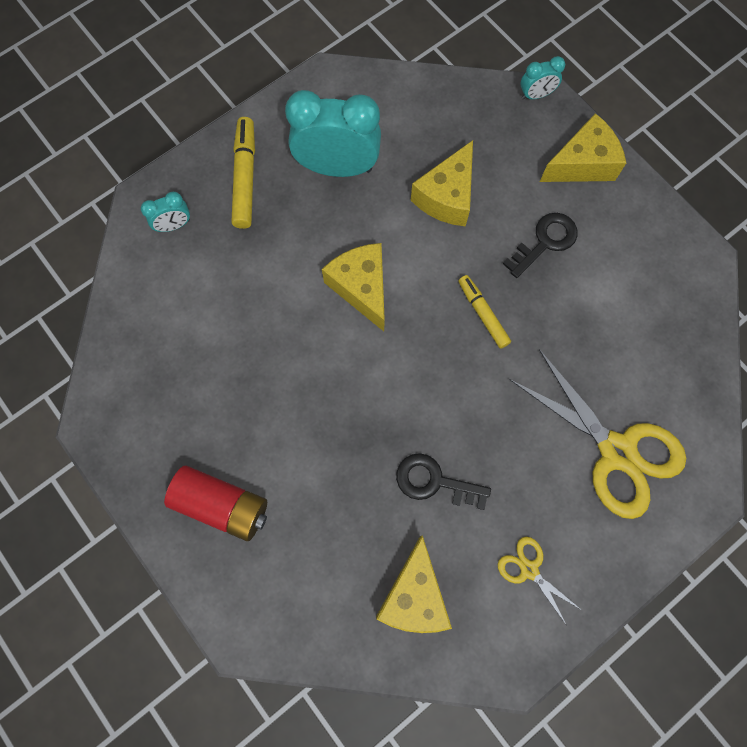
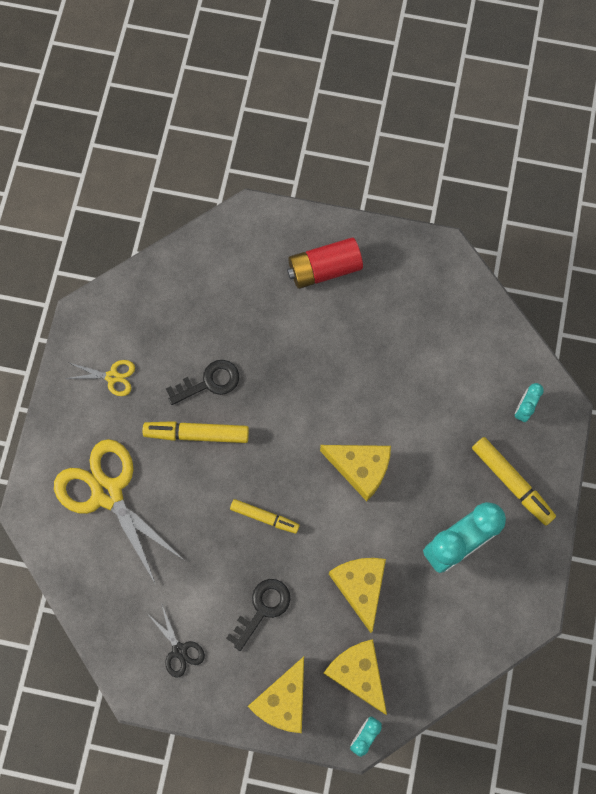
camera: 140 degrees right, 0 degrees up
(414, 594) = (170, 310): yellow cheese -> yellow cheese (358, 673)
(486, 439) = (197, 434): none -> yellow marker
(545, 242) = (262, 609): black key -> black key turned 150 degrees counterclockwise
(617, 451) = (107, 493): yellow scissors -> yellow scissors turned 45 degrees clockwise
(644, 264) = (179, 650): none -> black scissors

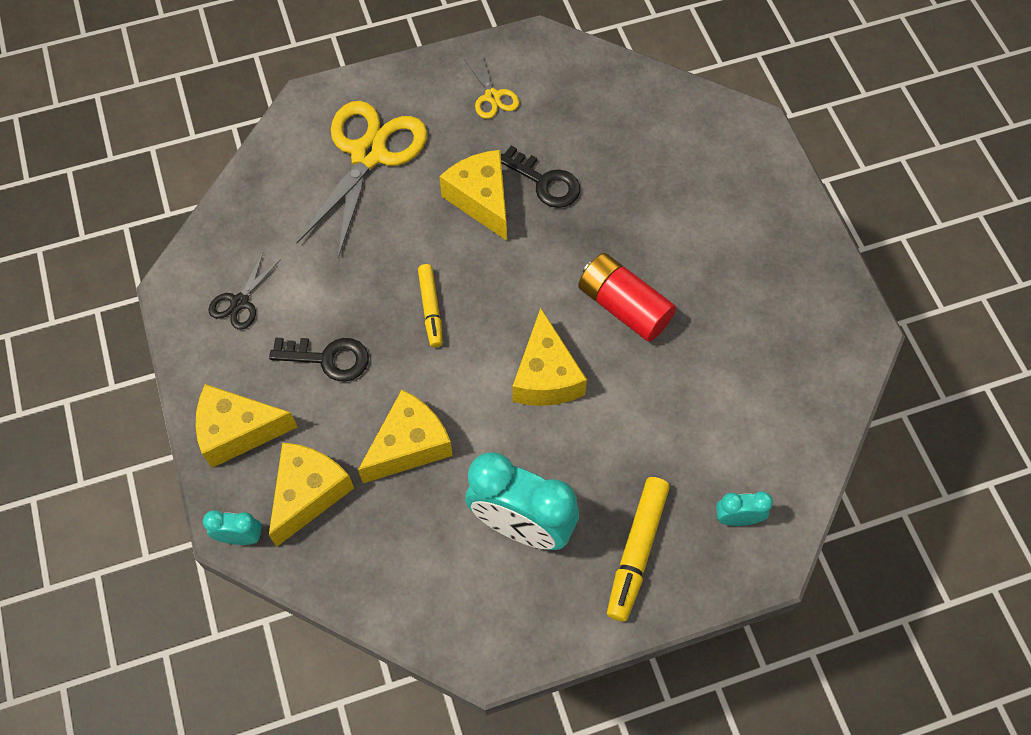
camera: 60 degrees right, 10 degrees down
(197, 434) = (481, 200): yellow marker -> yellow cheese
(324, 269) = (748, 224): red battery -> red battery (623, 307)

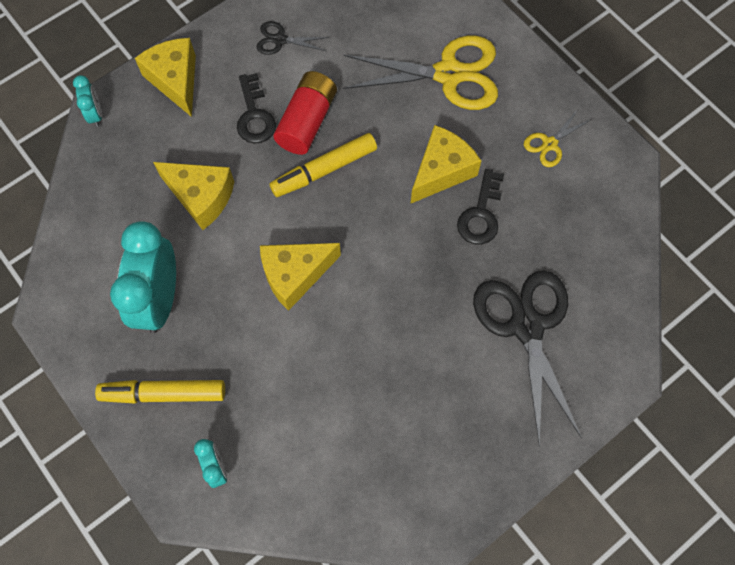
camera: 70 degrees right, 5 degrees up
(308, 494) = (141, 144): yellow cheese -> none
(431, 309) = (324, 170): yellow marker -> yellow marker, size x1.50
(623, 307) = (383, 316): red battery -> red battery (307, 122)
(680, 186) = (526, 326): none -> black scissors

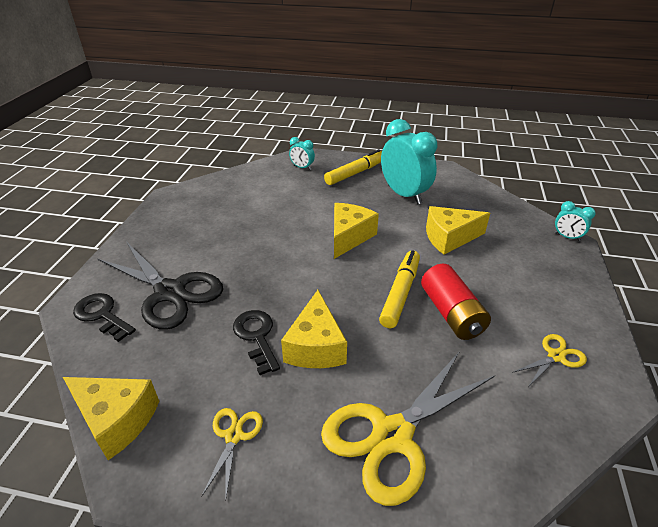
camera: 140 degrees right, 30 degrees down
(175, 80) = (564, 280): yellow cheese -> yellow cheese (116, 420)
(254, 115) = (488, 294): black key -> black key (102, 315)
(280, 40) = (556, 356): black scissors -> yellow scissors

